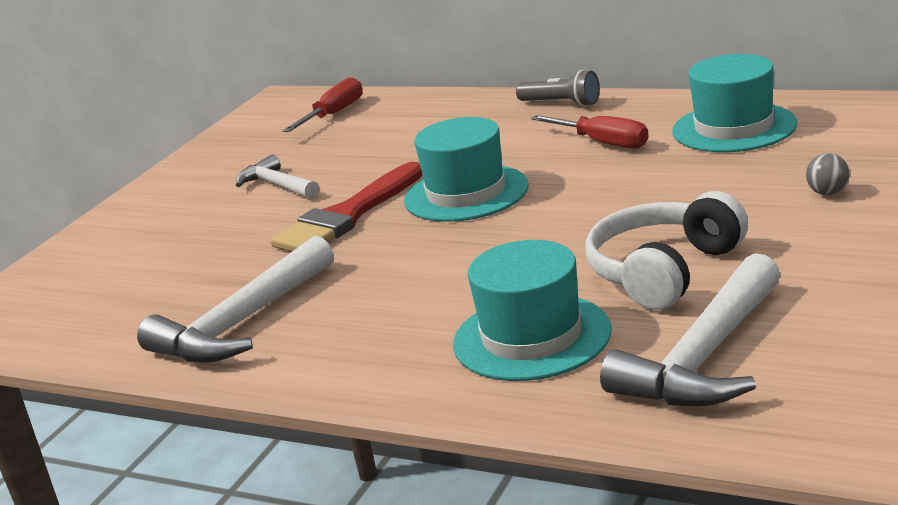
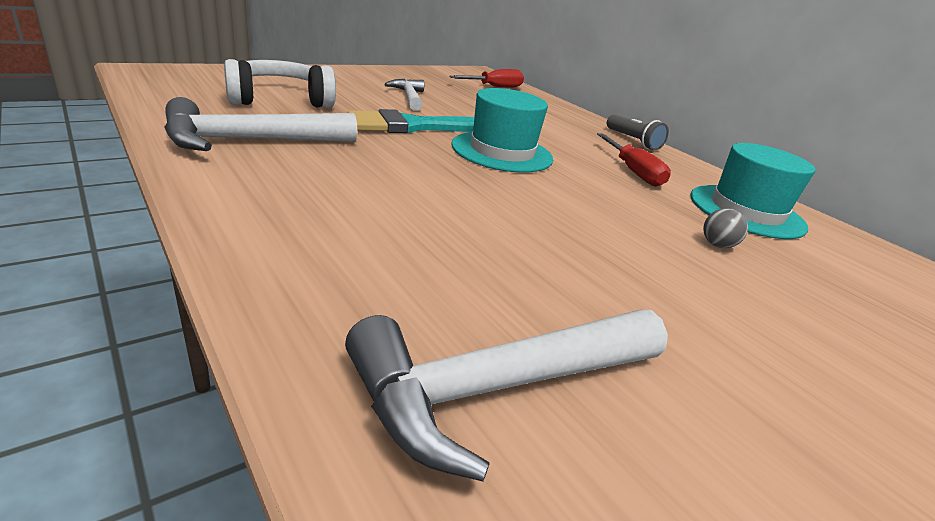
camera: 20 degrees right, 5 degrees up
(347, 216) = (415, 126): red brush -> turquoise brush
(532, 337) = (388, 262): turquoise hat -> none
(664, 271) = (567, 278): white headphones -> white headphones (280, 100)
(828, 193) = (792, 301): grey ball -> grey ball (717, 245)

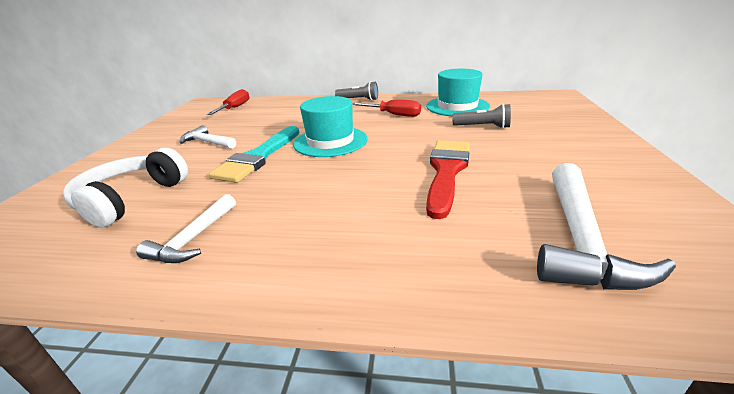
camera: 40 degrees left, 0 degrees up
(250, 141) = (193, 239): white hammer -> white hammer, size x0.60
(540, 241) = (446, 171): none -> red brush
(717, 245) = (483, 127): grey ball -> grey flashlight

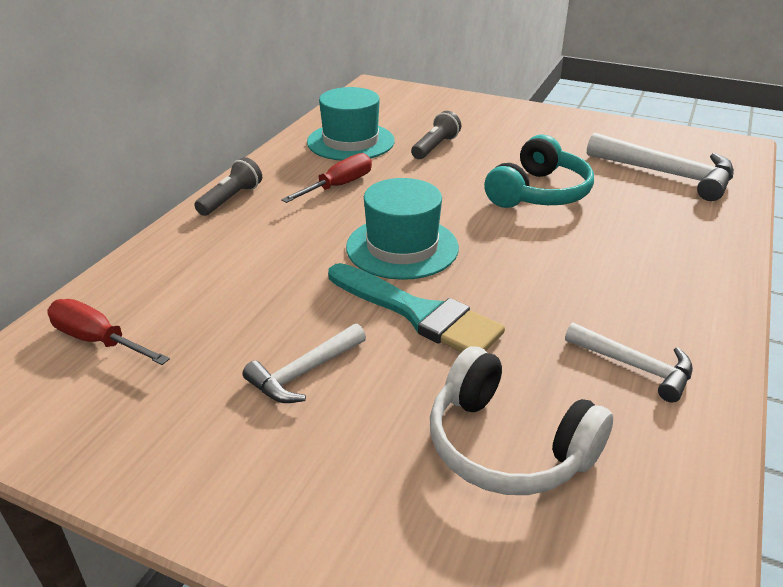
camera: 75 degrees left, 5 degrees up
(446, 171) = (538, 193): red brush -> turquoise headphones

